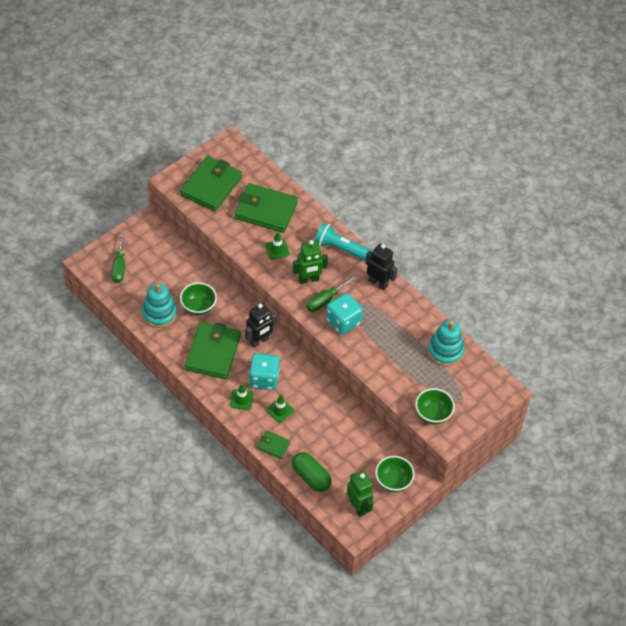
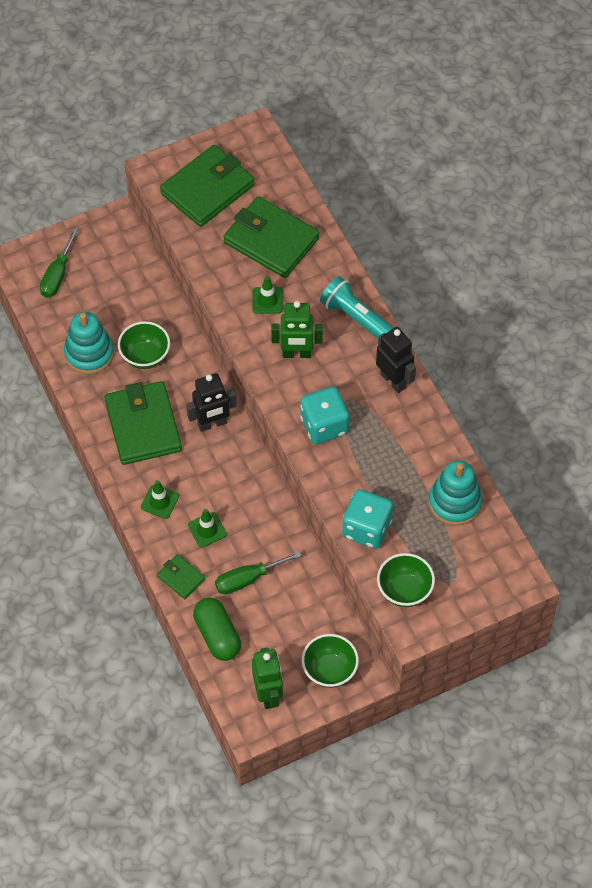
camera: 20 degrees right, 5 degrees up
(213, 352) = (143, 426): green wallet -> green wallet turned 45 degrees counterclockwise
(264, 379) = (200, 479): turquoise dice -> turquoise dice (366, 528)
(325, 300) = (309, 389): green screwdriver -> green screwdriver (247, 579)

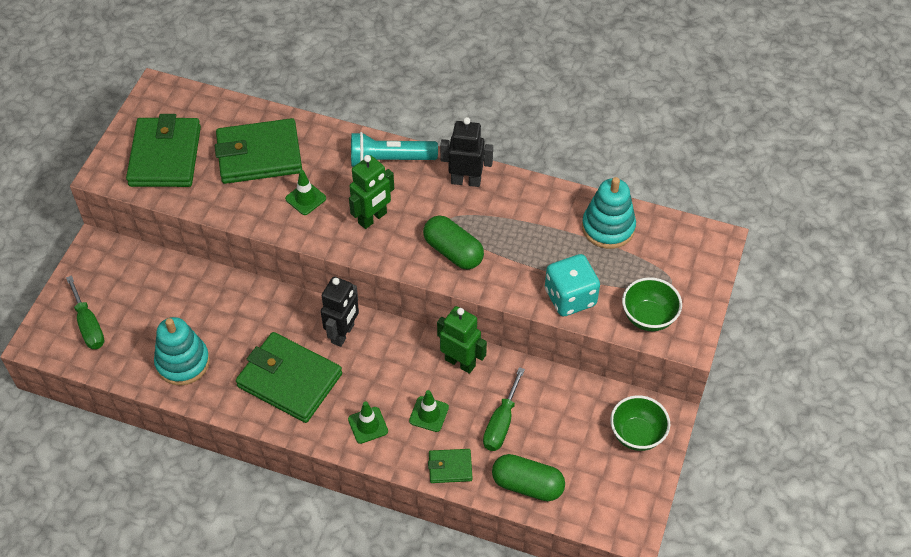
camera: 45 degrees left, 5 degrees down
(145, 356) = (233, 328): green bowl -> none
(268, 694) = (615, 493): green robot -> green robot (460, 362)
(324, 425) = (453, 251): turquoise dice -> green capsule

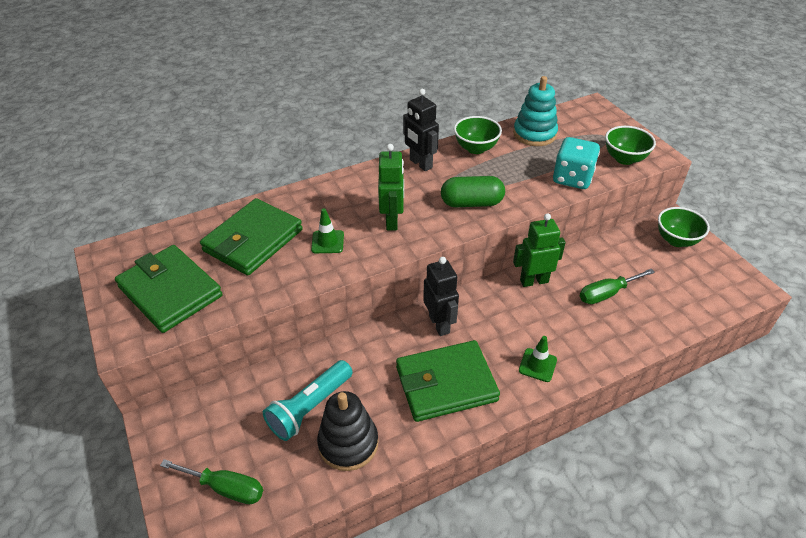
camera: 45 degrees left, 10 degrees down
(183, 362) = (348, 443): turquoise stacking toy -> black stacking toy
(390, 159) = (354, 184): turquoise flashlight -> turquoise flashlight (310, 407)
(429, 414) = (562, 325): green traffic cone -> none
(450, 467) = (621, 344): green wallet -> none
(466, 181) = (420, 164): black robot -> black robot turned 90 degrees counterclockwise
(501, 423) = (606, 294): green screwdriver -> green screwdriver turned 90 degrees clockwise
(527, 485) = (673, 314): green capsule -> none
(533, 201) = (476, 148): none -> green bowl

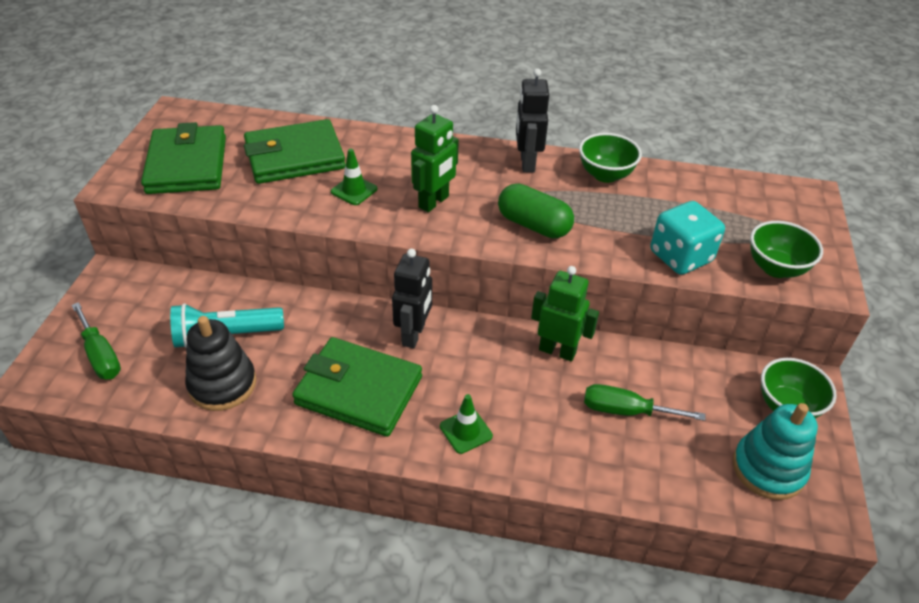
camera: 35 degrees right, 0 degrees up
(534, 134) = (693, 191): turquoise stacking toy -> turquoise stacking toy (768, 469)

